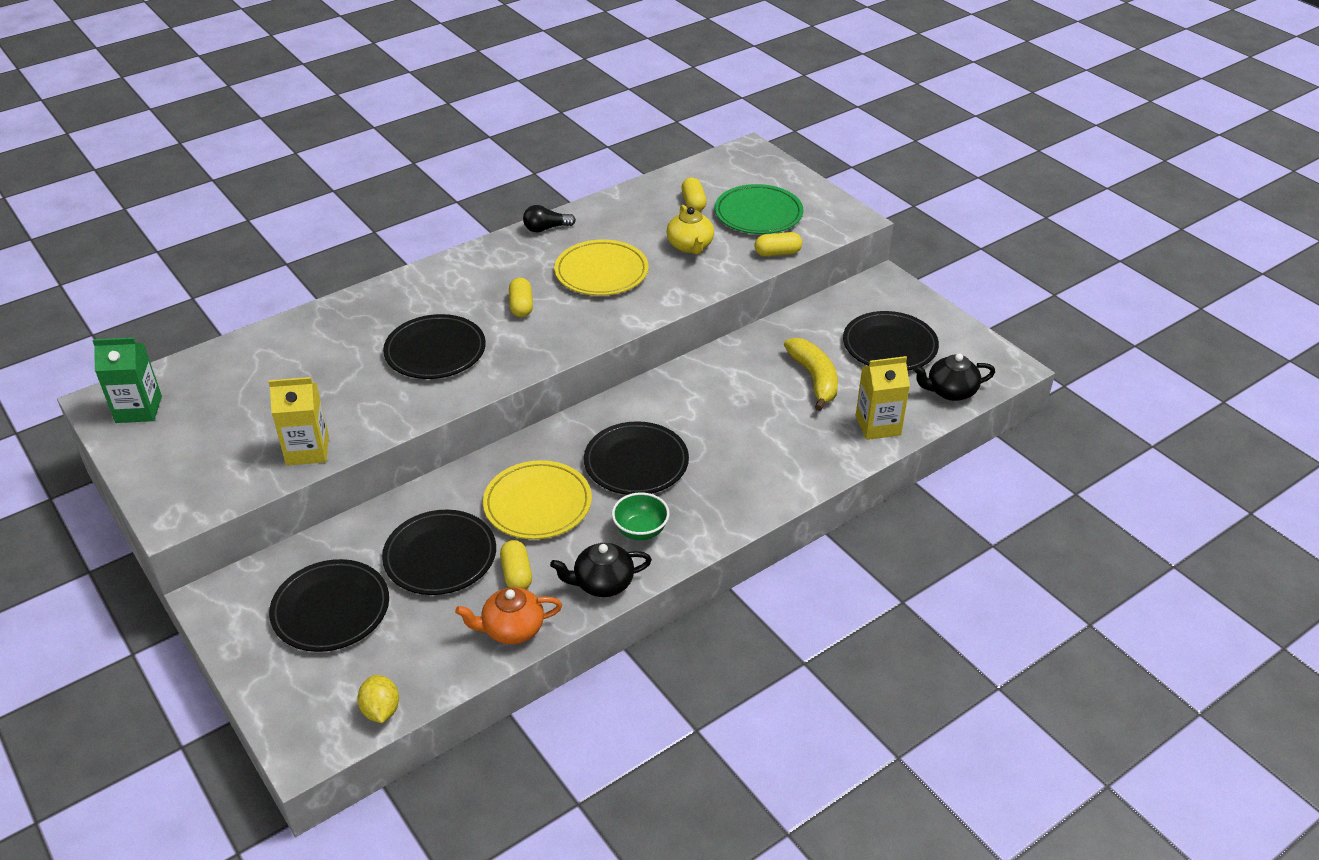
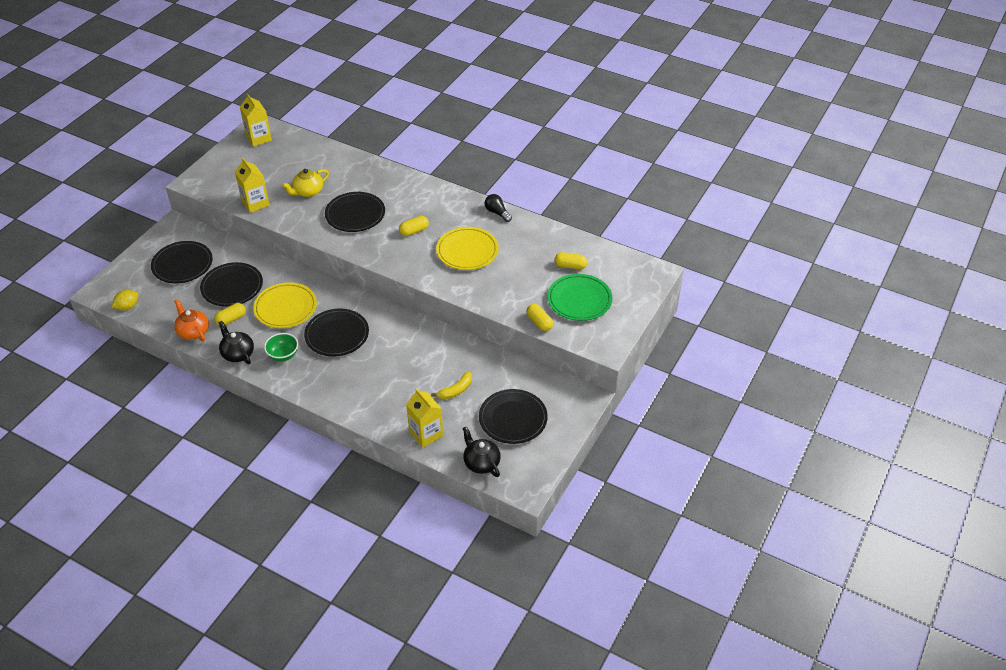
camera: 65 degrees right, 5 degrees up
(138, 409) = (258, 138): green carton -> yellow carton
(690, 246) = (520, 280): yellow teapot -> yellow teapot (308, 192)
(693, 203) = (570, 266): yellow capsule -> yellow capsule turned 45 degrees clockwise
(814, 379) = (456, 390): yellow banana -> yellow banana, size x0.66

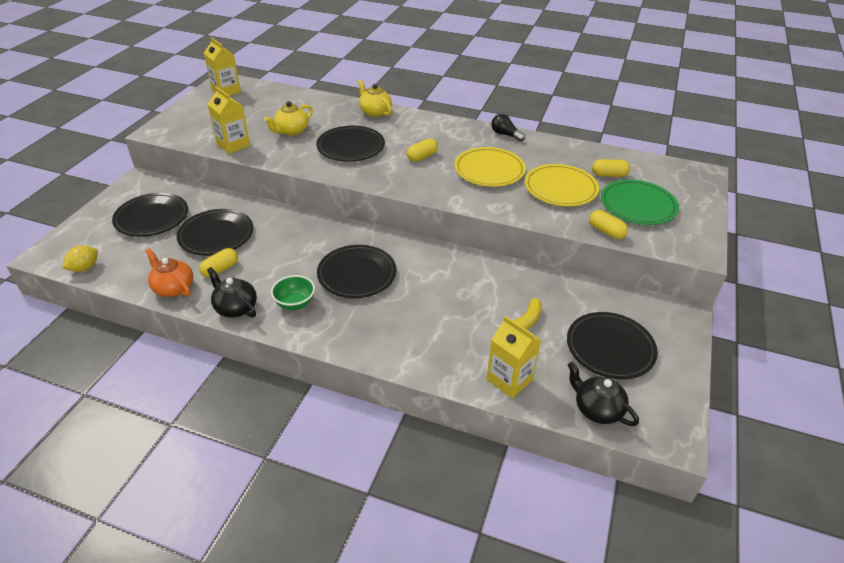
camera: 10 degrees left, 5 degrees down
(285, 308) = (286, 251): yellow plate -> yellow plate (560, 188)
(387, 175) = (375, 112): none -> yellow teapot

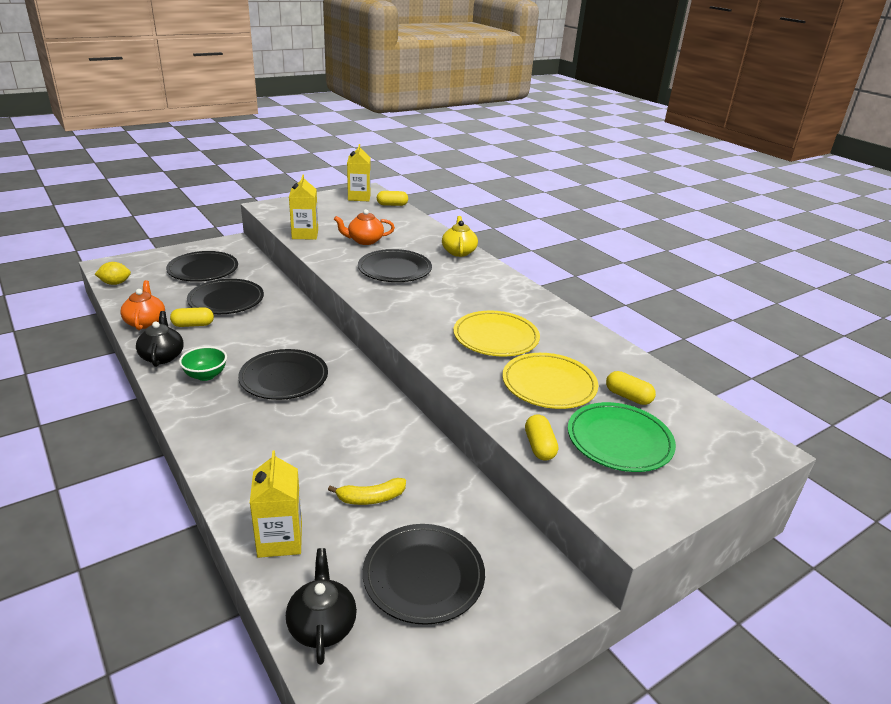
camera: 35 degrees right, 10 degrees down
(291, 131) = (364, 241): yellow teapot -> orange teapot
(422, 157) = (447, 301): yellow capsule -> yellow capsule (392, 205)
(505, 135) = (561, 315): black light bulb -> none

